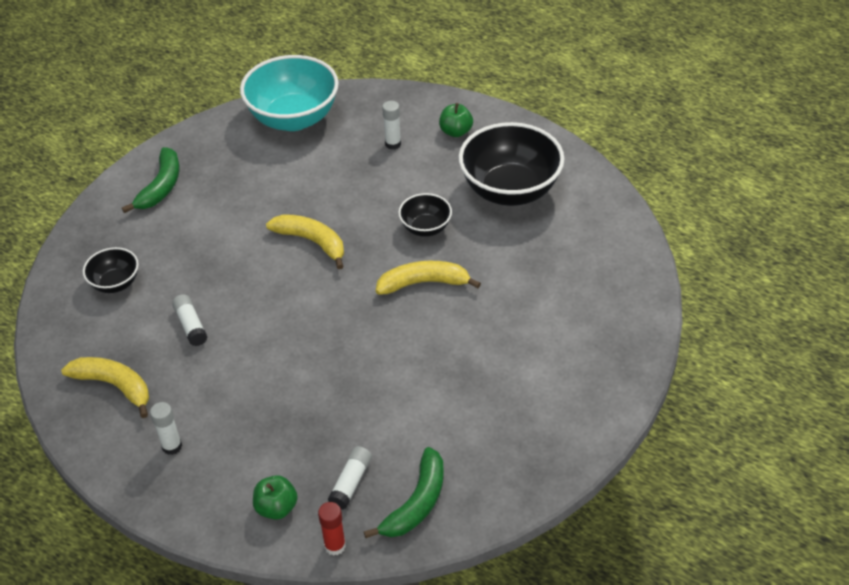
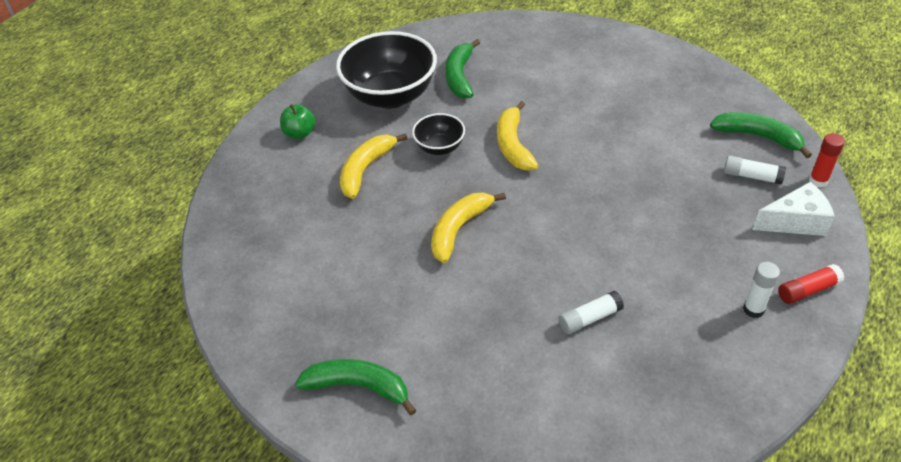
camera: 90 degrees left, 0 degrees up
(114, 386) = (689, 376): yellow banana -> yellow banana (366, 169)
(115, 283) = (532, 406): black bowl -> none
(184, 496) = (807, 290): none -> red glue stick
(276, 507) = (795, 221): green apple -> white cheese
(293, 118) = (249, 266): turquoise bowl -> none
(393, 144) = (311, 178): white glue stick -> none
(542, 243) = (460, 76): none -> green banana

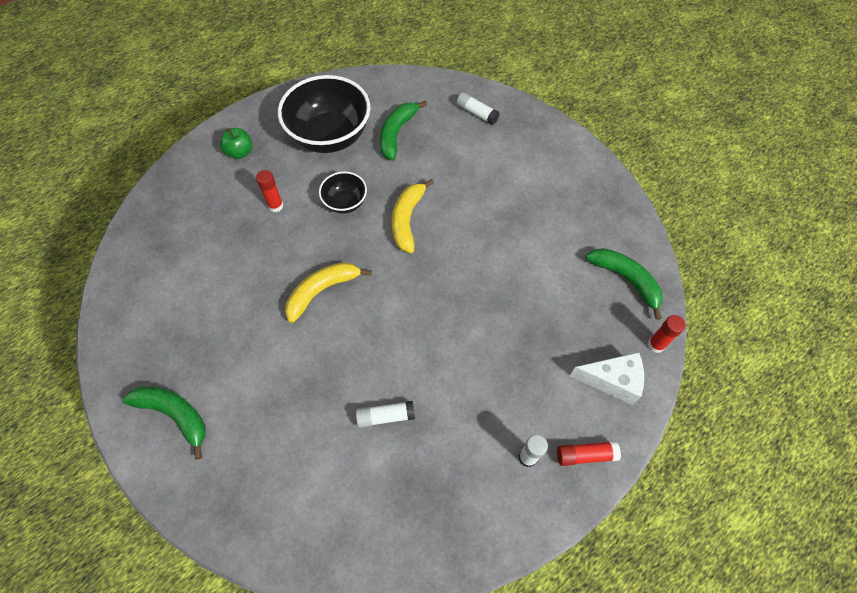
camera: 15 degrees right, 15 degrees up
(366, 169) = (275, 206): yellow banana -> red glue stick
(752, 176) = (598, 320): white glue stick -> white glue stick (477, 113)

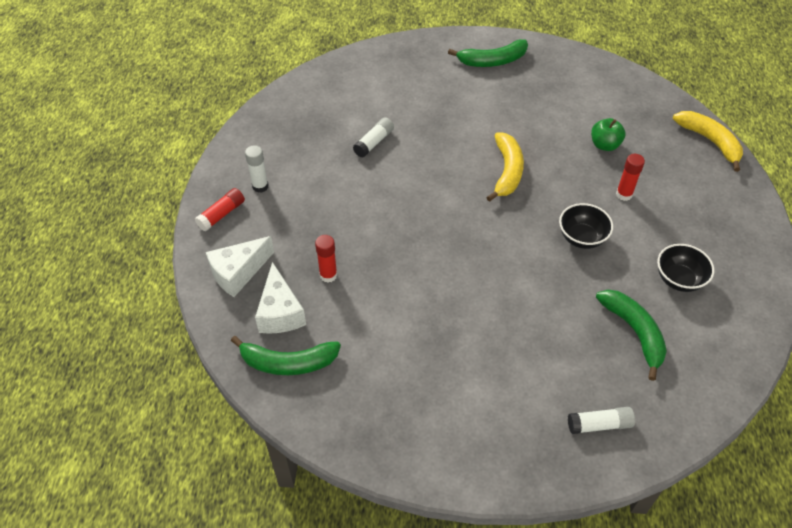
camera: 135 degrees right, 10 degrees down
(240, 152) = (715, 208): green apple -> green apple (604, 145)
(330, 136) = (679, 279): black bowl -> black bowl, size x0.50
(407, 220) = (519, 264): yellow banana -> yellow banana (710, 141)
(603, 320) = (280, 312): none -> white cheese
(656, 345) = (221, 326): red glue stick -> red glue stick (328, 275)

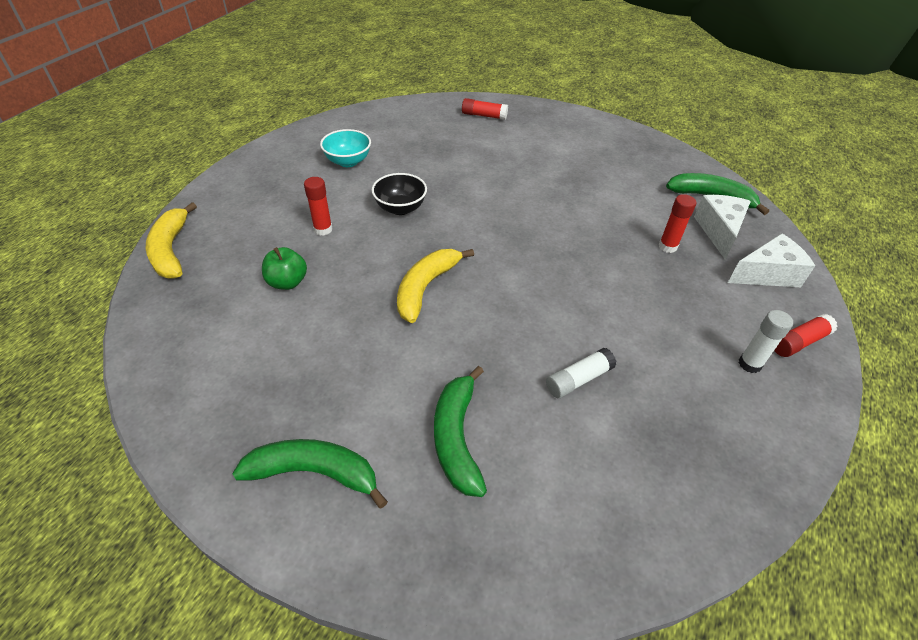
camera: 160 degrees left, 5 degrees down
(599, 425) = (484, 116): white glue stick -> red glue stick
(634, 332) = (417, 145): green banana -> green banana (457, 437)
(679, 279) = (348, 161): black bowl -> turquoise bowl

